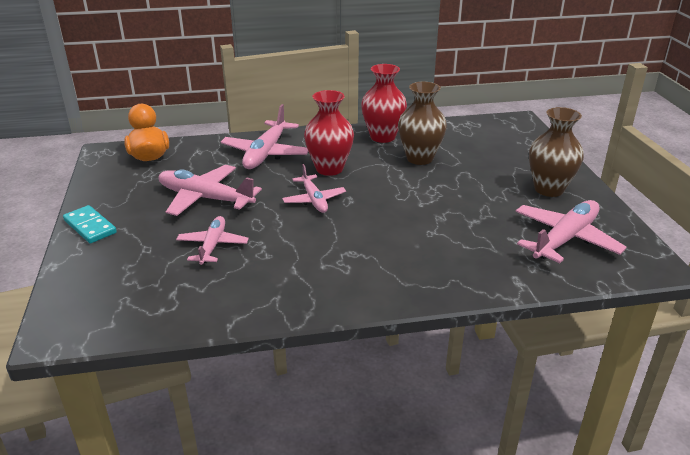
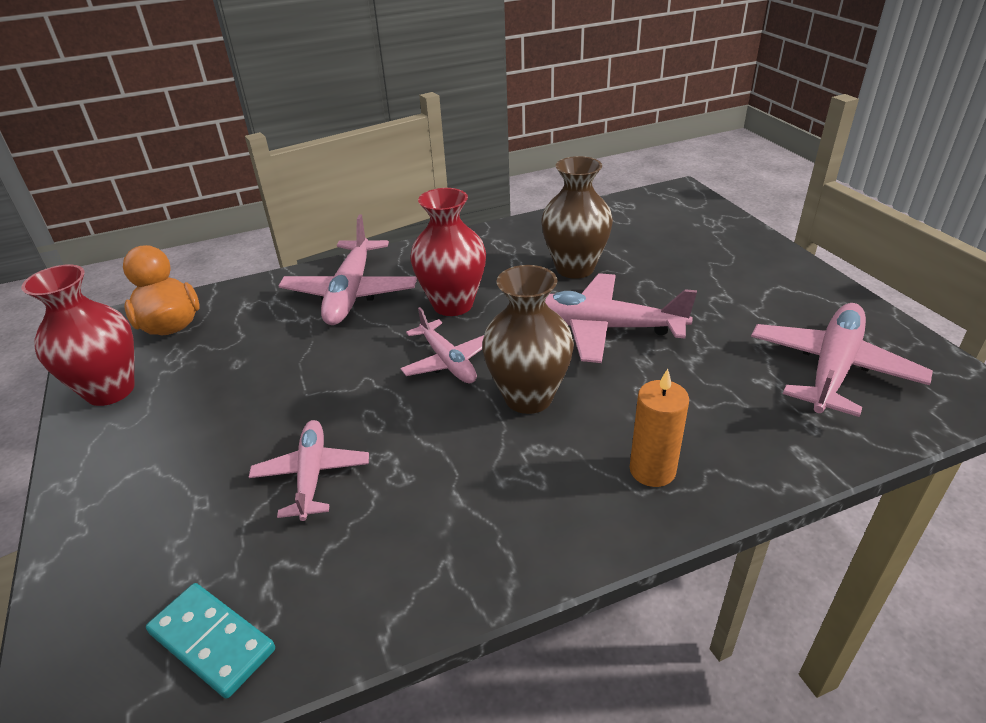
camera: 10 degrees left, 5 degrees up
(90, 227) = (93, 474): turquoise domino -> turquoise domino (212, 641)
(206, 198) = (278, 386): pink plane -> pink plane (602, 328)
(382, 137) = (510, 242): red vase -> red vase (110, 390)
(417, 274) = (652, 470): none -> orange candle
(549, 189) = (770, 290): brown vase -> brown vase (528, 397)

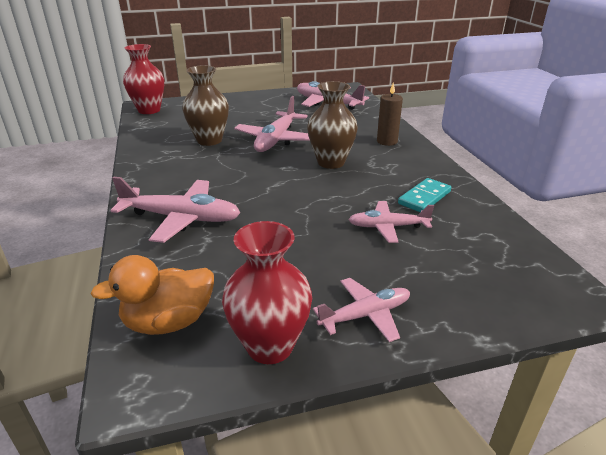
camera: 85 degrees left, 5 degrees down
(212, 641) = (510, 252): turquoise domino -> turquoise domino (424, 198)
(447, 361) = (289, 183): pink plane -> pink plane (365, 315)
(453, 304) = (226, 179): red vase -> red vase (149, 110)
(652, 470) = (387, 141): orange candle -> brown candle

